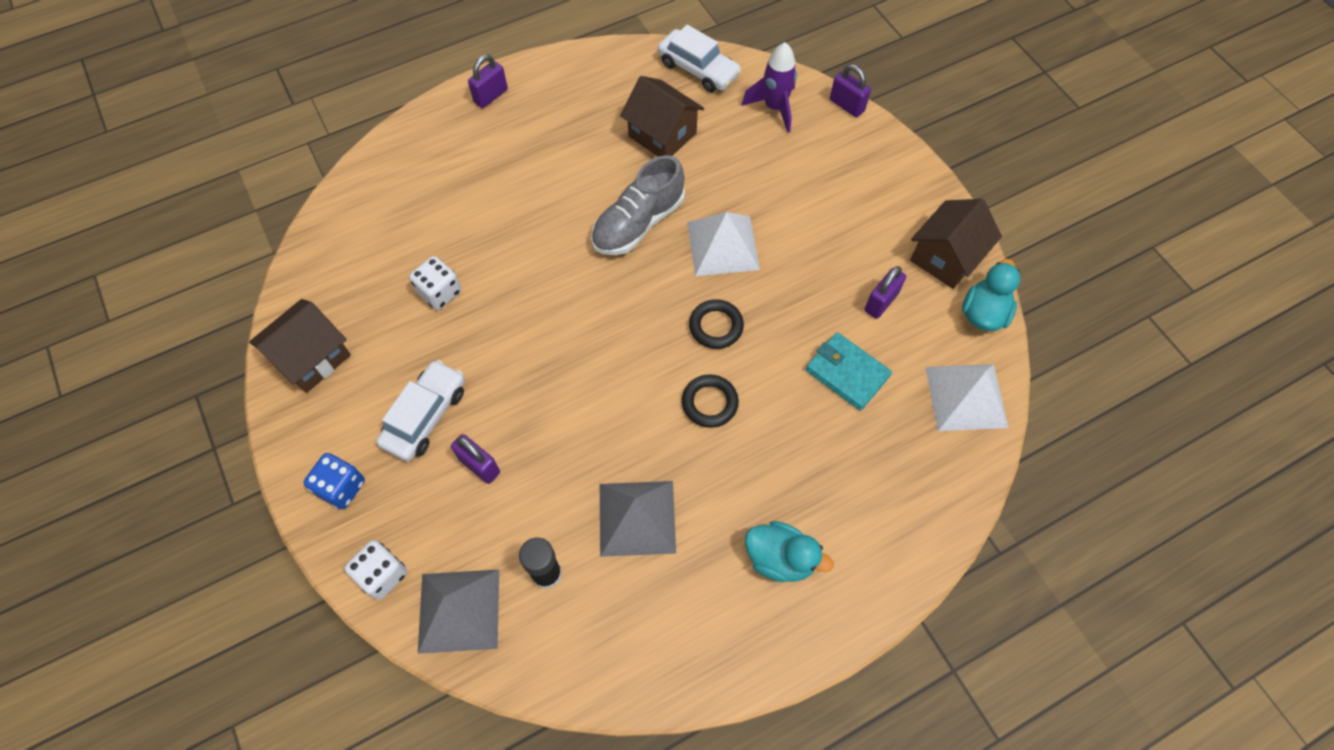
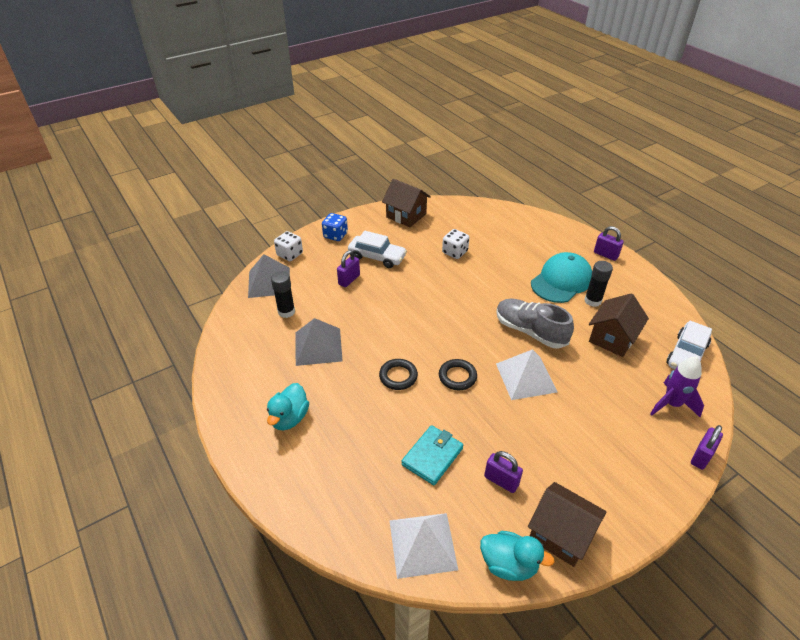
camera: 85 degrees right, 20 degrees down
(539, 163) = (561, 281): none -> turquoise cap
(587, 137) = (592, 301): none -> black glue stick

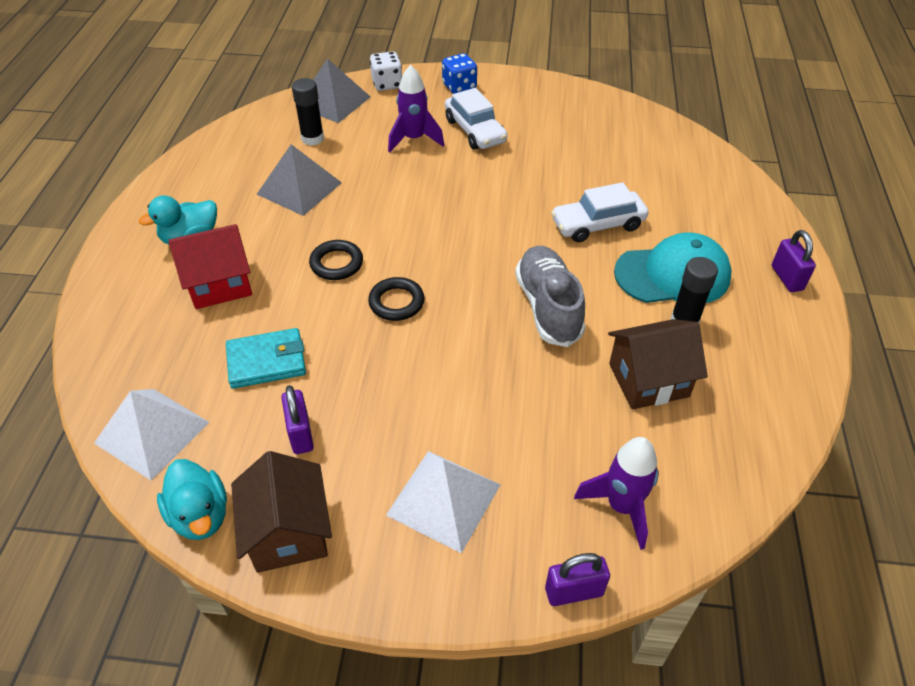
camera: 40 degrees right, 5 degrees up
(346, 433) = (219, 284): none -> red house
(349, 280) = (414, 139): purple padlock -> purple rocket
(406, 215) = (569, 102): brown house -> none
(455, 252) = (574, 170): white dice -> none
(526, 377) = (472, 352): white pyramid -> white pyramid (444, 499)
(686, 354) = (733, 466): white car -> white car (597, 224)

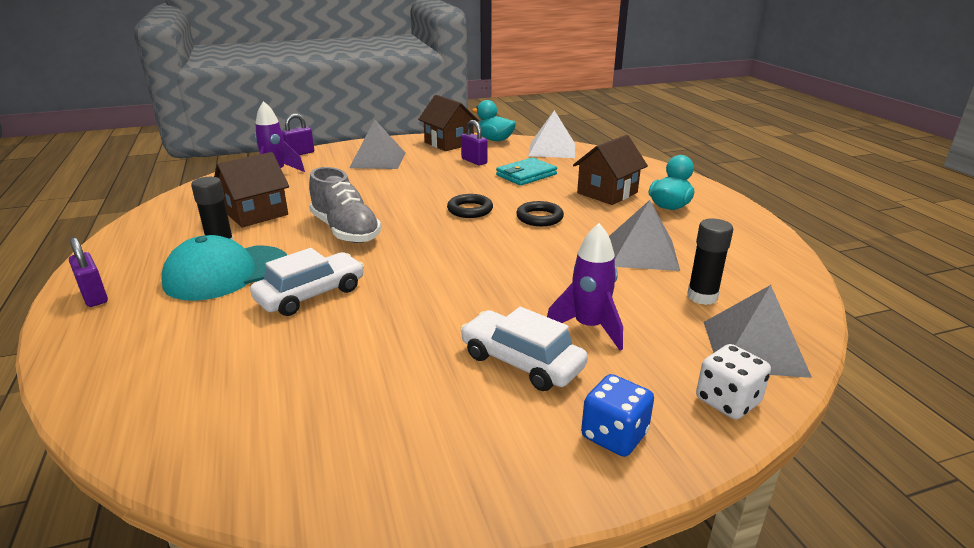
camera: 155 degrees right, 20 degrees down
(219, 284) = (607, 193): red house -> brown house
(444, 499) = (378, 160): white pyramid -> grey pyramid

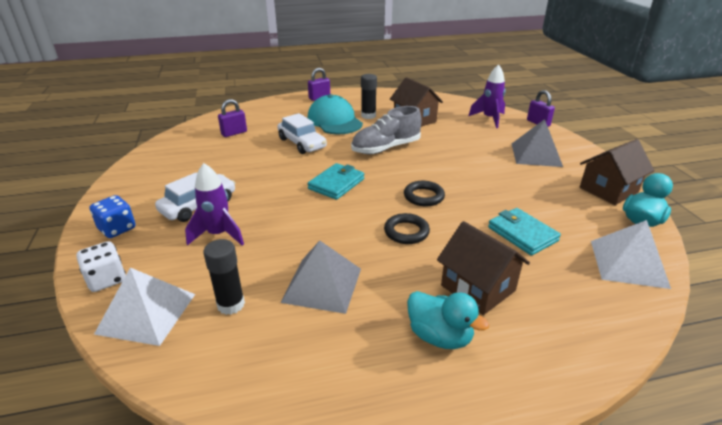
camera: 95 degrees right, 5 degrees up
(446, 258) = (336, 184): none -> turquoise wallet
(474, 161) = (554, 203): purple padlock -> purple padlock (234, 133)
(754, 348) = (147, 313): grey pyramid -> white pyramid

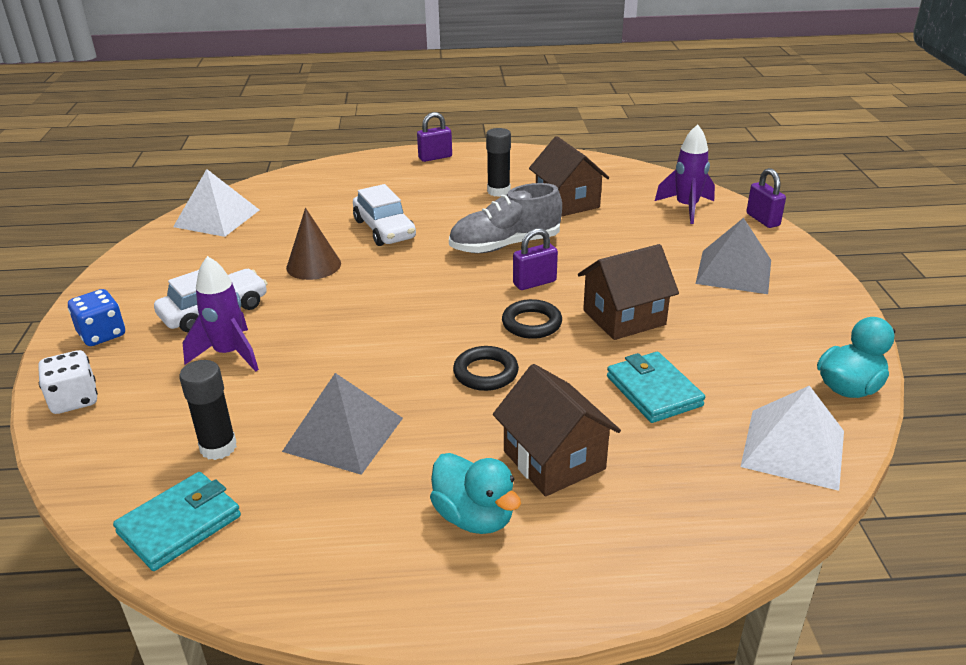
camera: 10 degrees right, 0 degrees up
(147, 313) = (113, 447): white pyramid -> white pyramid (217, 218)
(234, 133) = (293, 207): purple padlock -> purple padlock (534, 283)
(261, 169) = (313, 265): none -> brown cone
(334, 121) = (444, 196): turquoise cap -> none
(336, 184) = (412, 295): turquoise wallet -> turquoise wallet (180, 525)
(608, 190) = (822, 336): brown house -> brown house (624, 317)

